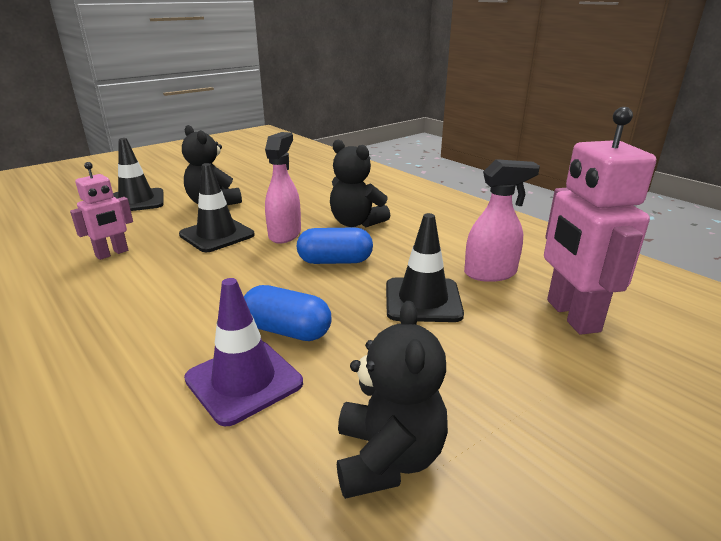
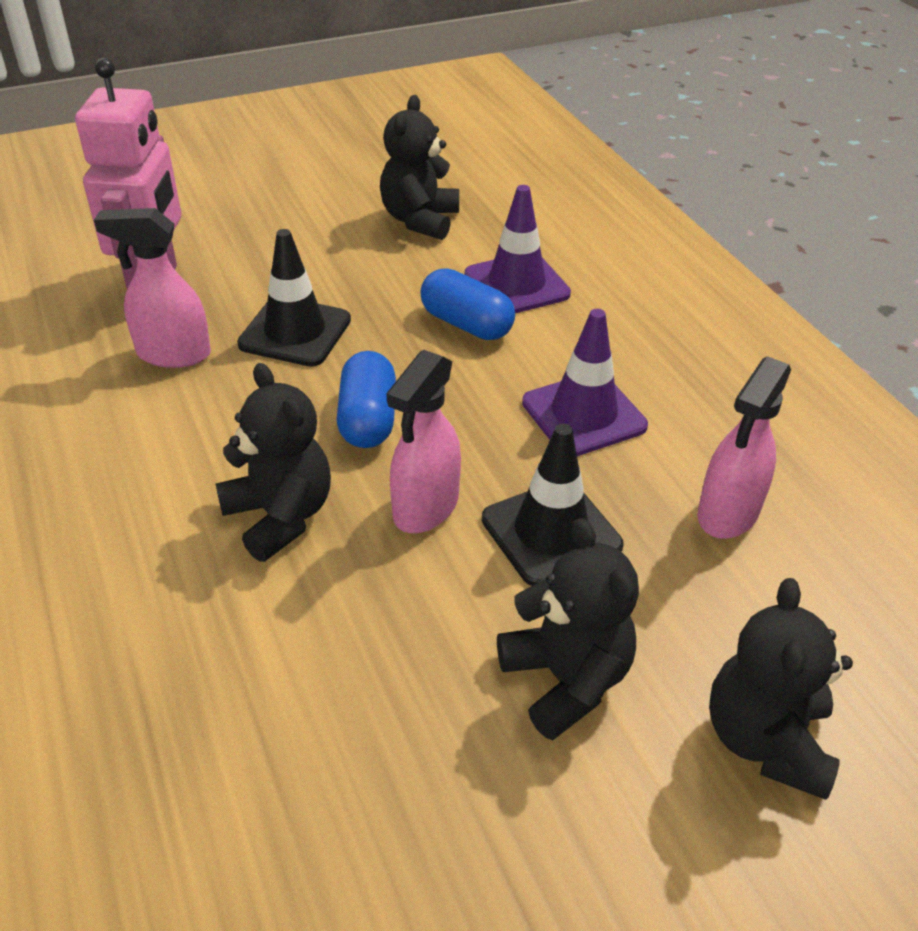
camera: 165 degrees left, 15 degrees up
(112, 253) = (727, 513): pink robot -> pink spray bottle
(137, 201) = (766, 740): black traffic cone -> black teddy bear
(189, 284) = (584, 414): none -> purple traffic cone
(335, 261) = (368, 419): blue capsule -> blue capsule turned 75 degrees clockwise

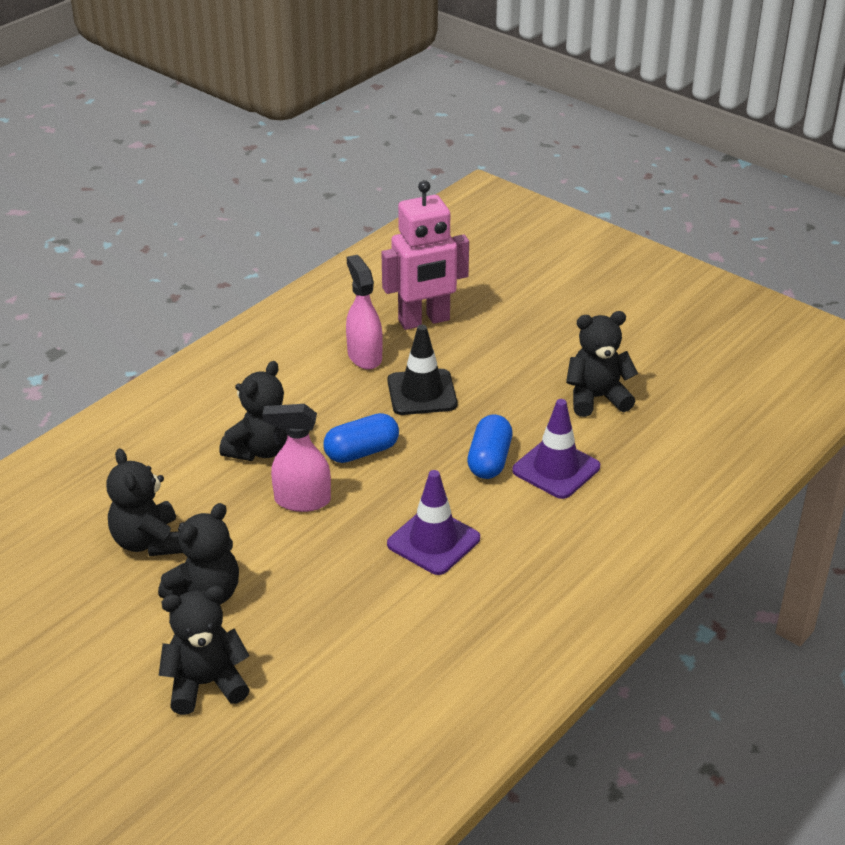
camera: 65 degrees right, 5 degrees down
(400, 720) = (148, 542): none -> black teddy bear
(551, 532) = (313, 557): black traffic cone -> none
(727, 513) = (381, 631): pink spray bottle -> none

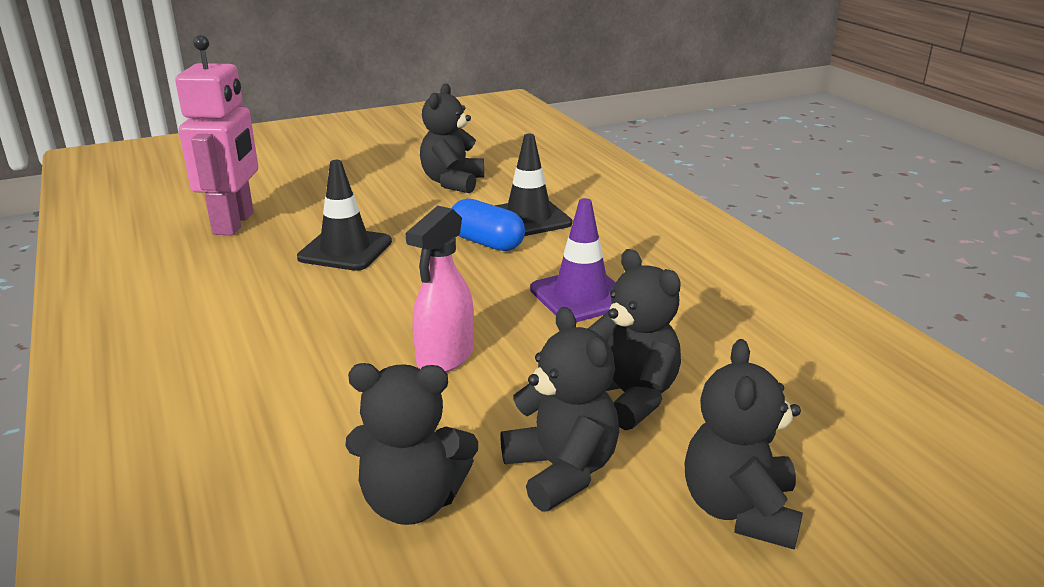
camera: 65 degrees left, 10 degrees down
(260, 449) = (320, 365): black teddy bear -> black teddy bear (629, 397)
(361, 452) = (400, 302): blue capsule -> none
(364, 356) = (243, 265): pink spray bottle -> none
(556, 469) = (528, 218): purple traffic cone -> black traffic cone

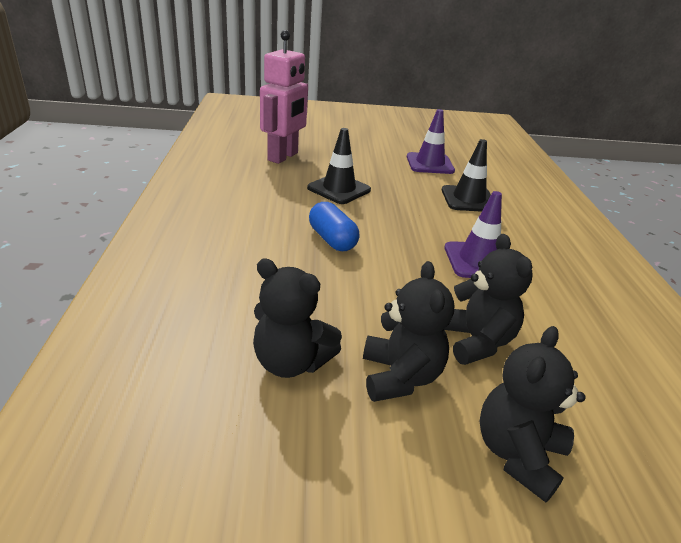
camera: 20 degrees right, 5 degrees up
(445, 357) = (363, 274): pink spray bottle -> none
(452, 182) = (429, 164): black teddy bear -> purple traffic cone
(486, 243) = (431, 208): blue capsule -> blue capsule (332, 240)

